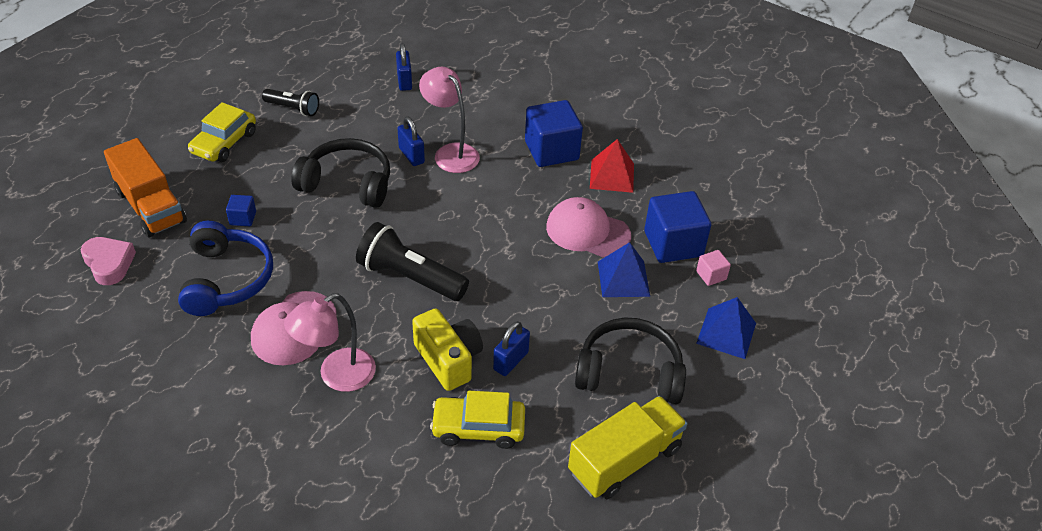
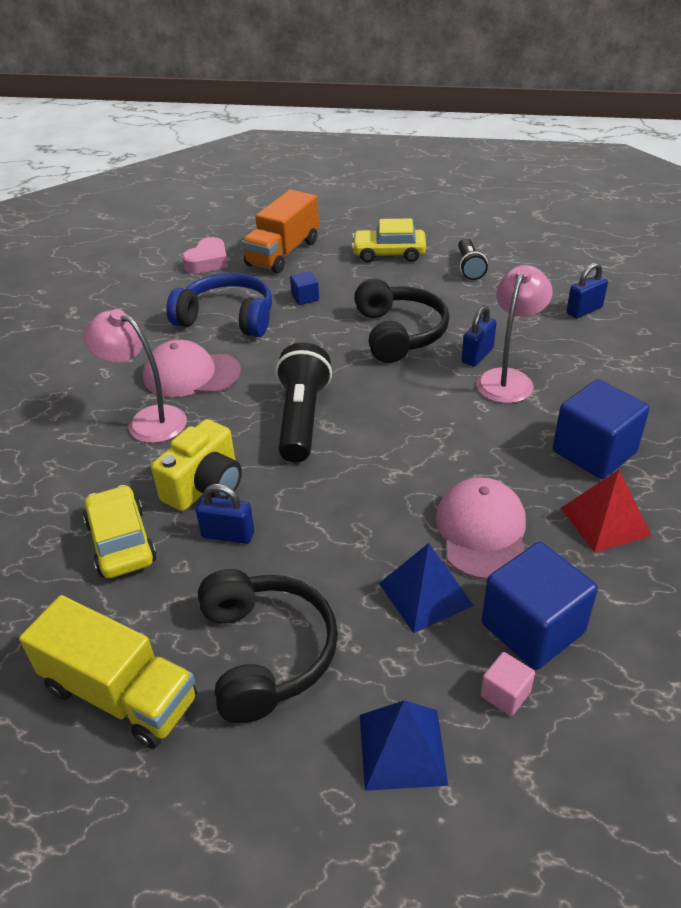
camera: 70 degrees right, 5 degrees down
(226, 279) = (227, 318): blue headphones -> blue headphones turned 135 degrees counterclockwise

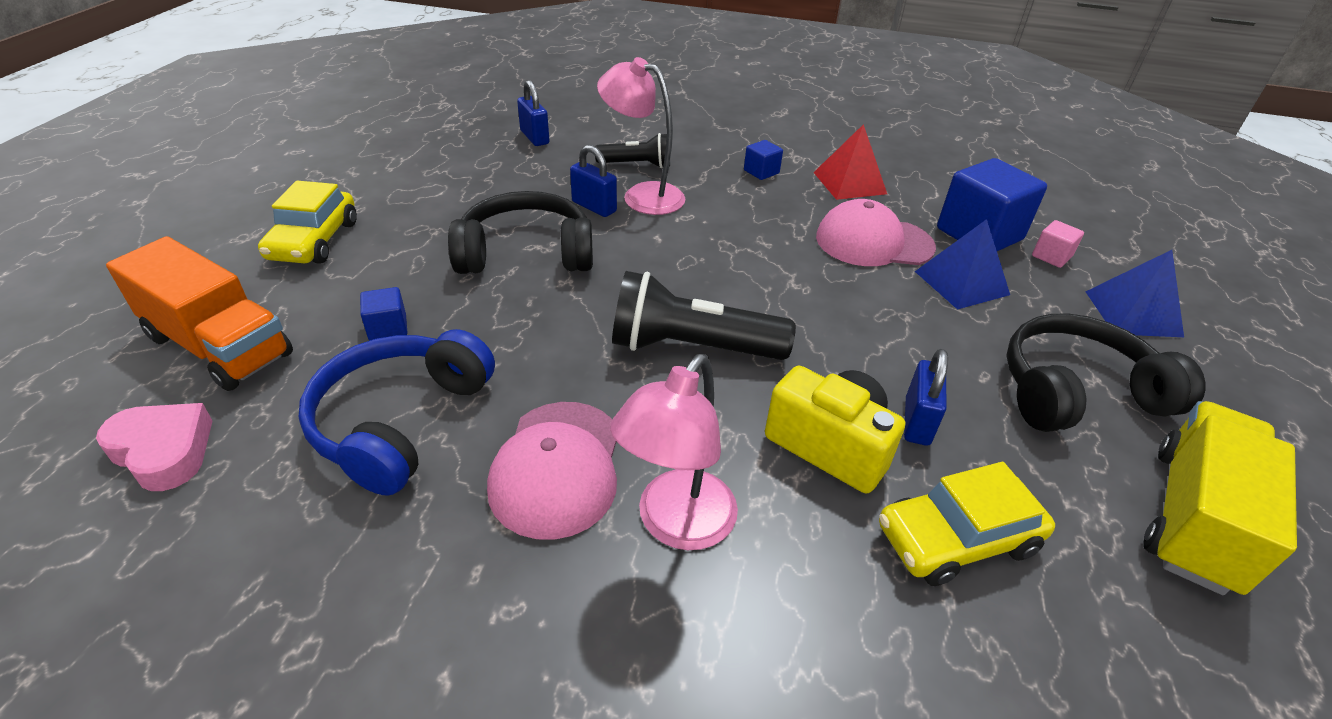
camera: 90 degrees left, 0 degrees up
(469, 267) = (400, 186): black flashlight -> black flashlight (637, 165)
(594, 452) = (761, 172): blue cube -> blue cube, size x0.47

